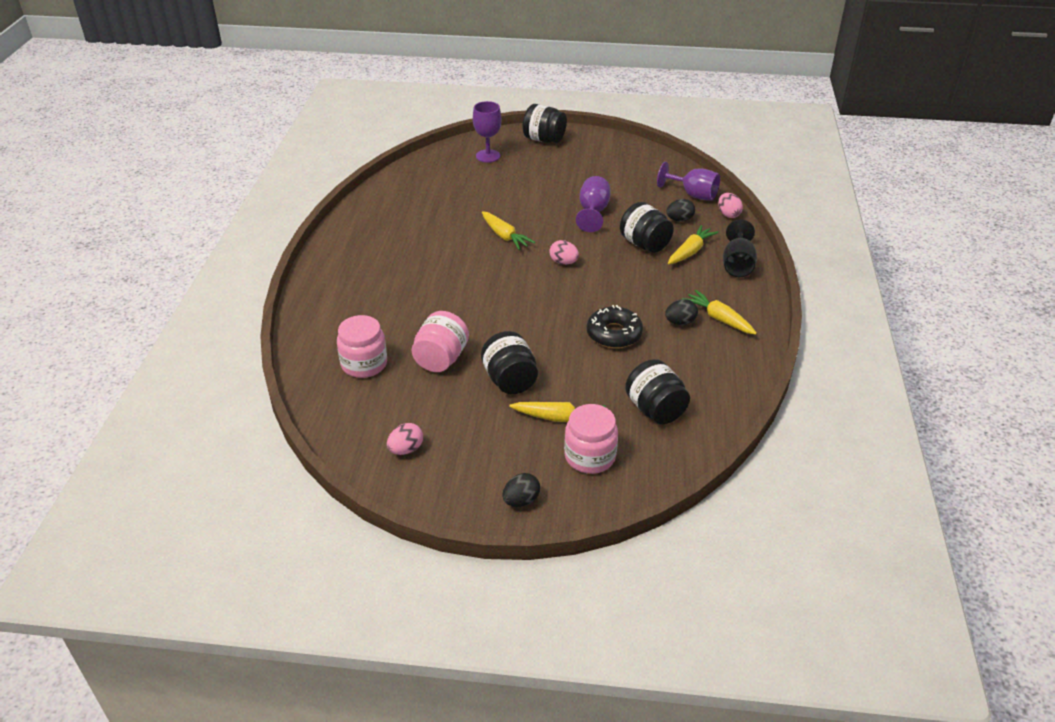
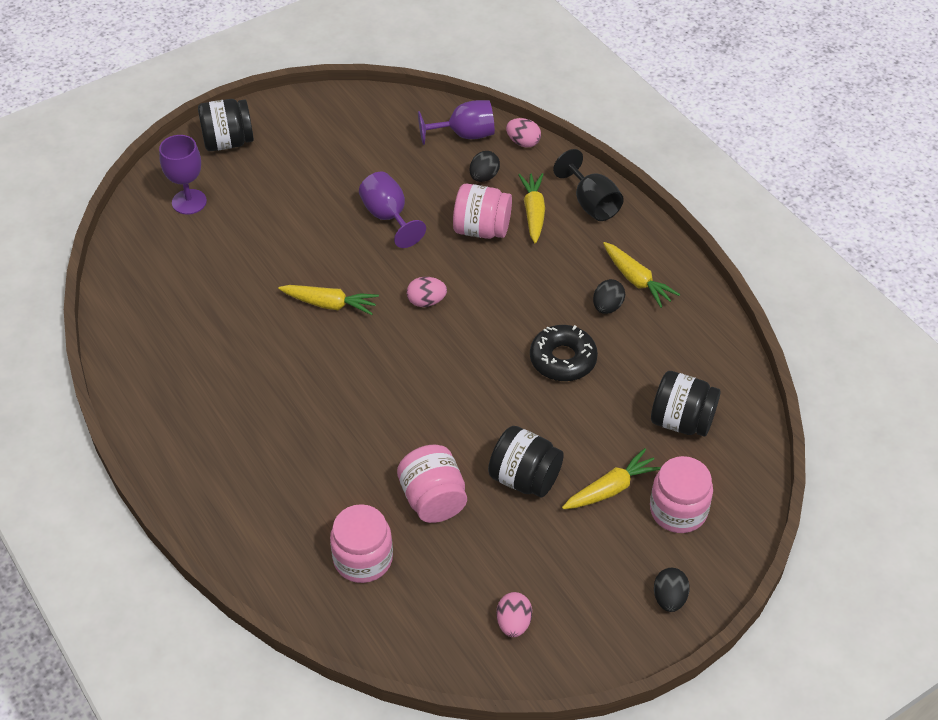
camera: 40 degrees left, 10 degrees up
(644, 244) = (481, 229): black jar -> pink jar
(719, 319) = (636, 280): yellow carrot -> yellow carrot turned 135 degrees counterclockwise

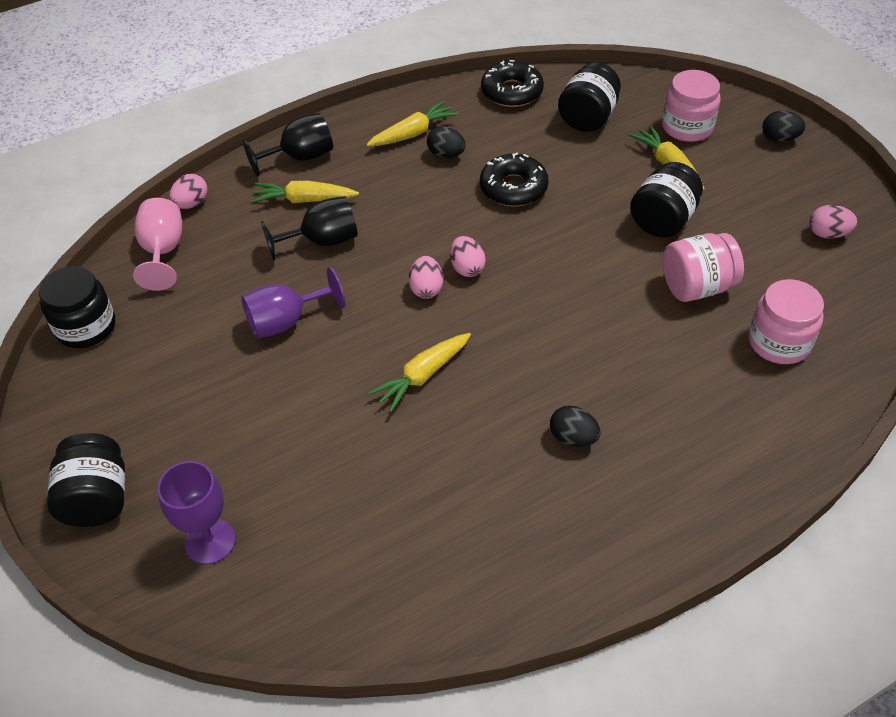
camera: 85 degrees left, 0 degrees up
(330, 304) = (422, 376): yellow carrot -> yellow carrot turned 150 degrees counterclockwise
(382, 107) = (86, 327): none -> black jar
(452, 328) = (467, 268): none -> pink egg
(464, 135) = (163, 251): purple goblet -> pink goblet
(481, 229) = (322, 241): pink jar -> black goblet
(484, 177) = (239, 237): black egg -> black egg (573, 438)
(717, 356) = (512, 92): none -> black donut

